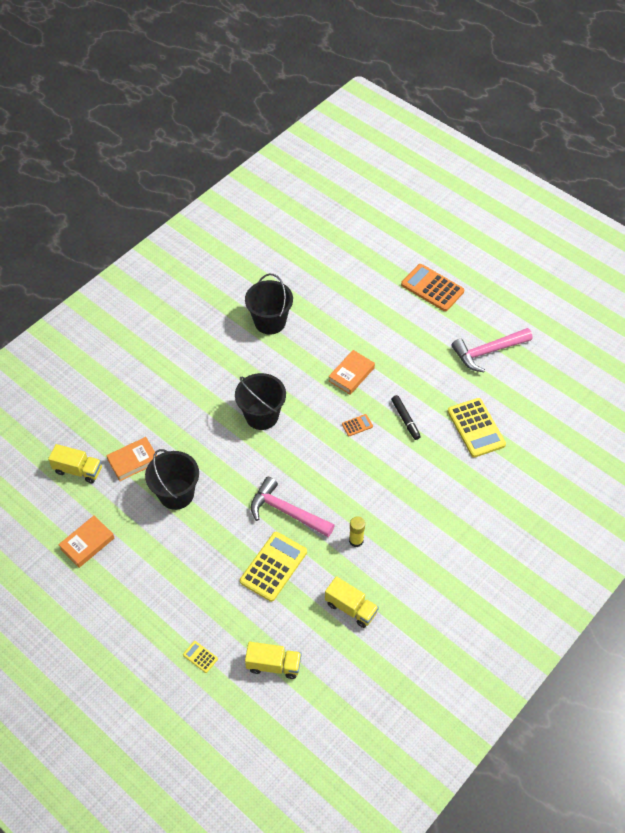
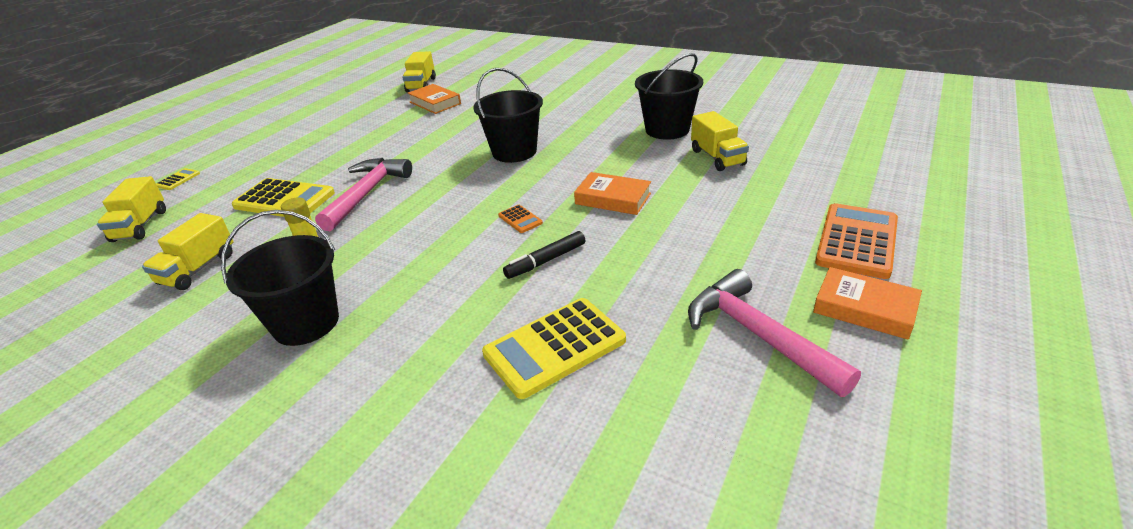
camera: 80 degrees right, 20 degrees down
(87, 543) = (336, 104): orange book -> orange book (864, 308)
(176, 494) = (394, 129): black bucket -> black bucket (306, 323)
(322, 309) = (717, 157): none -> yellow truck

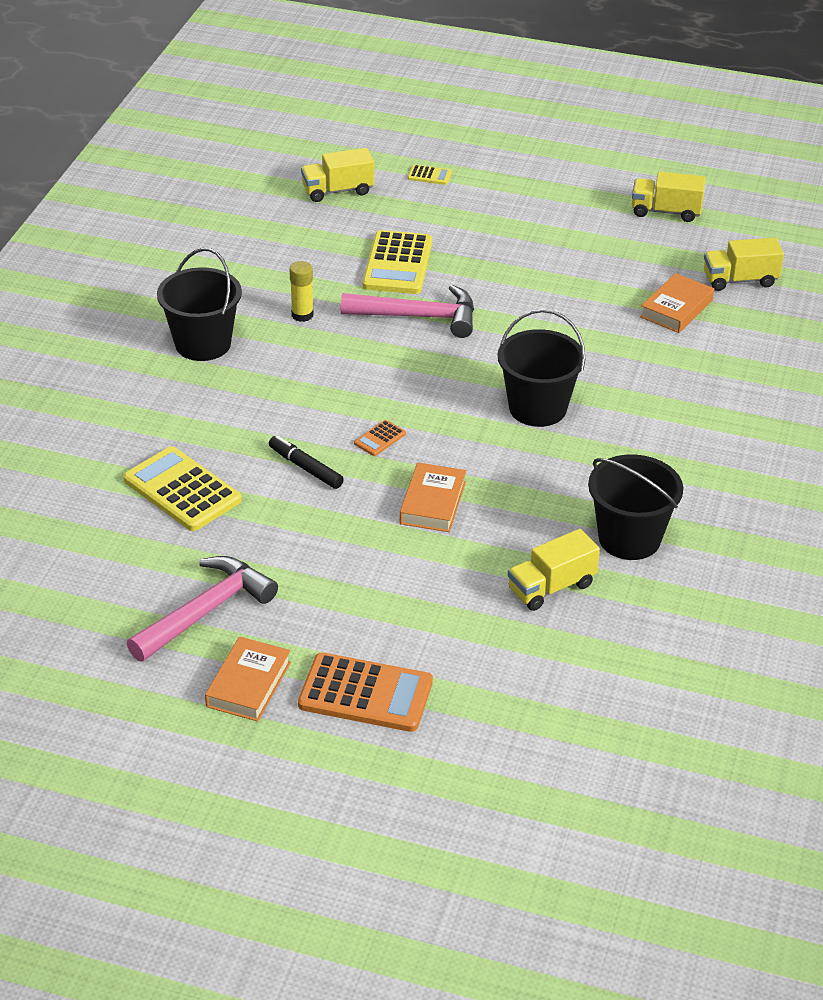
camera: 75 degrees right, 5 degrees up
(198, 269) = (271, 255): yellow truck -> yellow truck (666, 211)

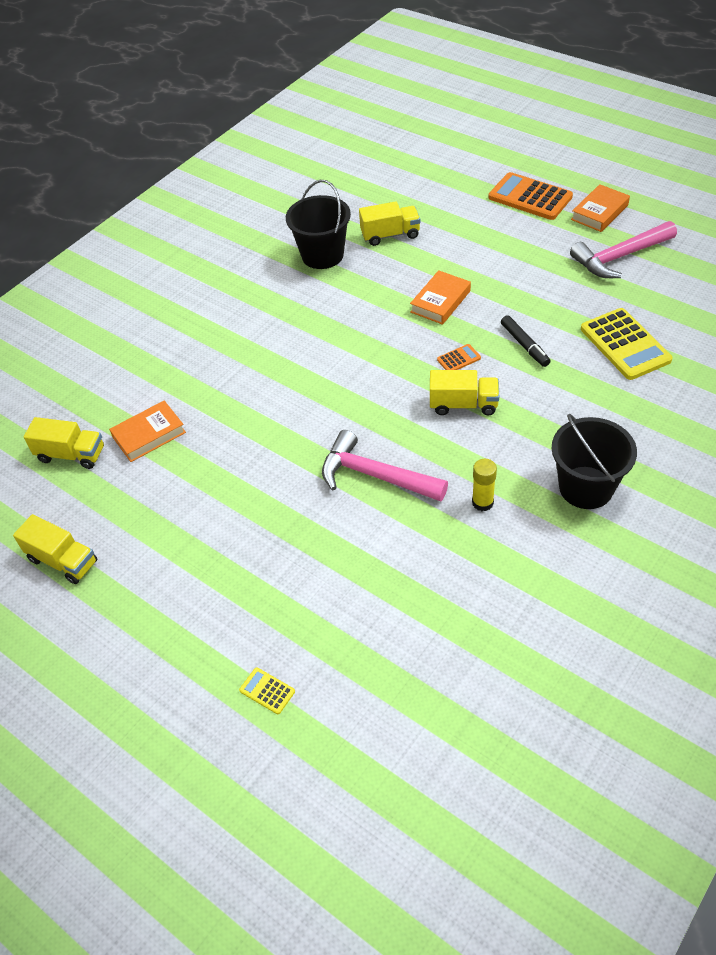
camera: 155 degrees left, 10 degrees up
(338, 191) = (384, 691): yellow truck -> yellow truck (463, 404)
(397, 264) = (365, 550): yellow calculator -> none
(537, 408) = (324, 361): black bucket -> none

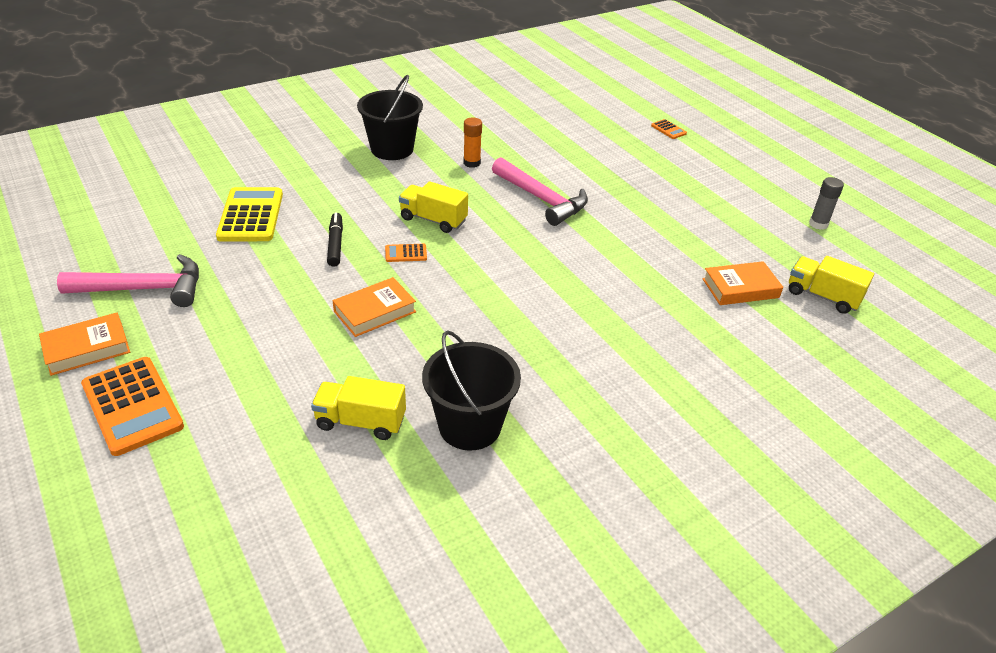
camera: 165 degrees left, 10 degrees down
(63, 561) = (818, 224): yellow truck -> grey glue stick
(267, 691) = (668, 130): yellow calculator -> orange calculator
(482, 502) = (472, 163): yellow glue stick -> orange glue stick

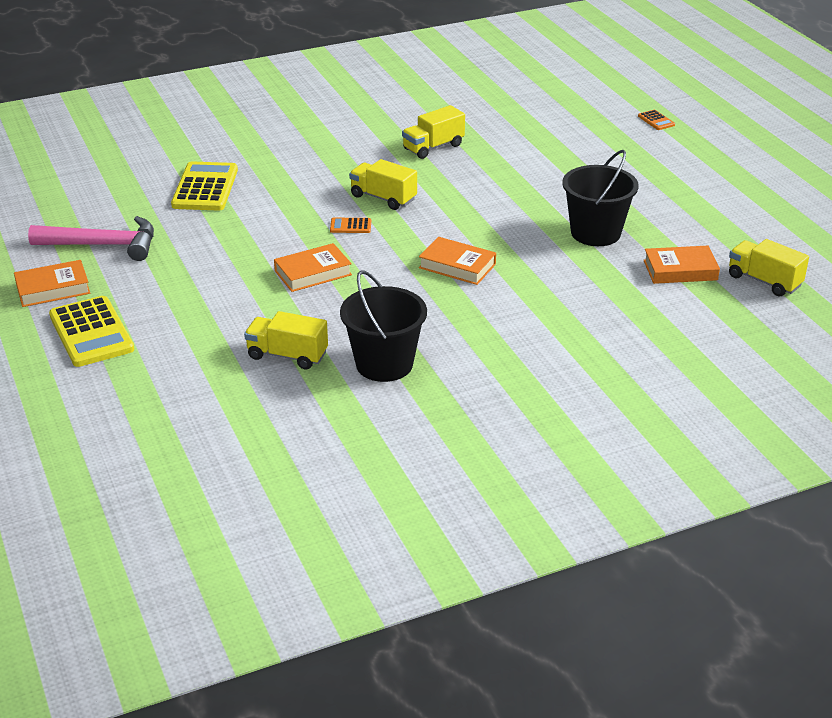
camera: 10 degrees right, 5 degrees down
(132, 406) = (91, 332): orange calculator -> yellow calculator
(335, 244) = (284, 215): black marker -> none
(392, 149) = (353, 132): black bucket -> black bucket (595, 233)
(472, 163) = (433, 147): orange glue stick -> yellow truck
(522, 295) = (457, 266): none -> orange book
(542, 199) = (498, 183): pink hammer -> none
(818, 224) = (788, 217): grey glue stick -> none

